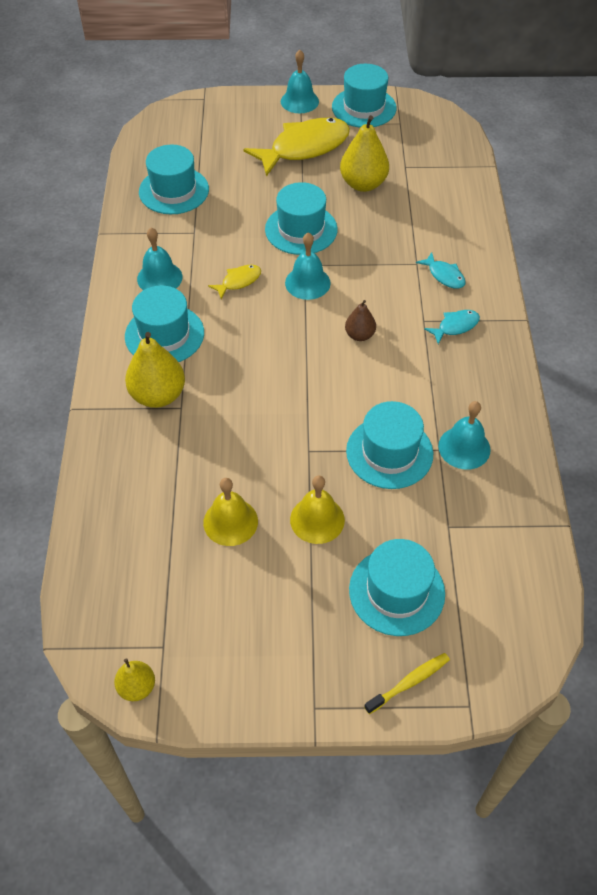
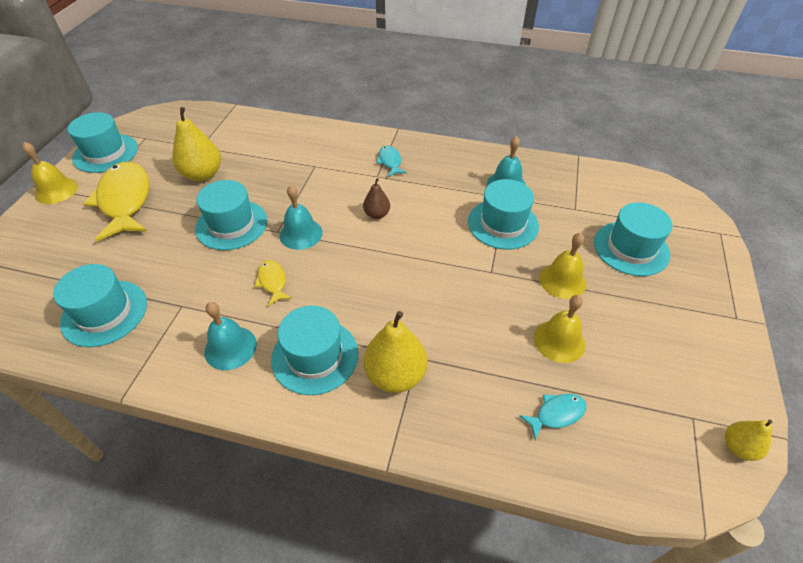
camera: 75 degrees left, 5 degrees down
(299, 101) = (56, 190): turquoise bell -> yellow bell
(409, 682) = (707, 259): yellow toothbrush -> none
(444, 275) = (335, 155): turquoise fish -> turquoise fish (556, 414)

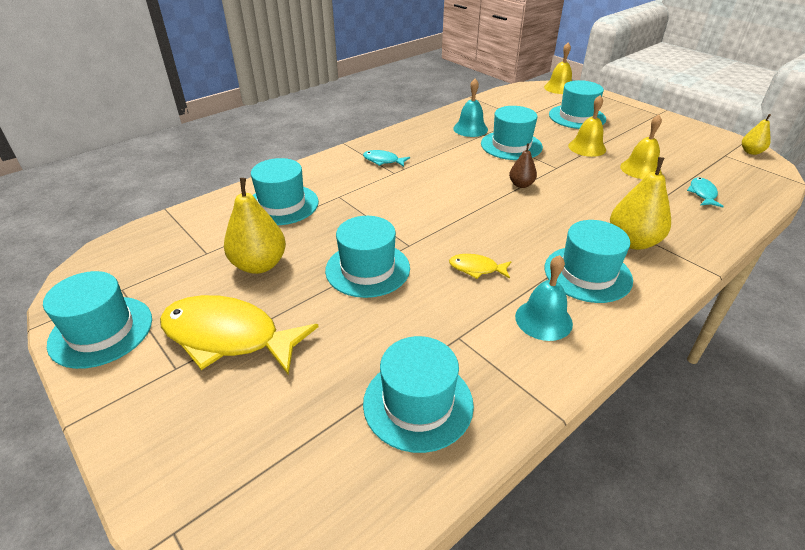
camera: 55 degrees left, 10 degrees down
(56, 190) = (116, 400): yellow bell -> yellow bell (559, 88)
(280, 146) = (282, 204): none -> turquoise hat
(301, 234) = (426, 233): turquoise bell -> none
(377, 214) = (443, 189): brown pear -> brown pear (521, 185)

